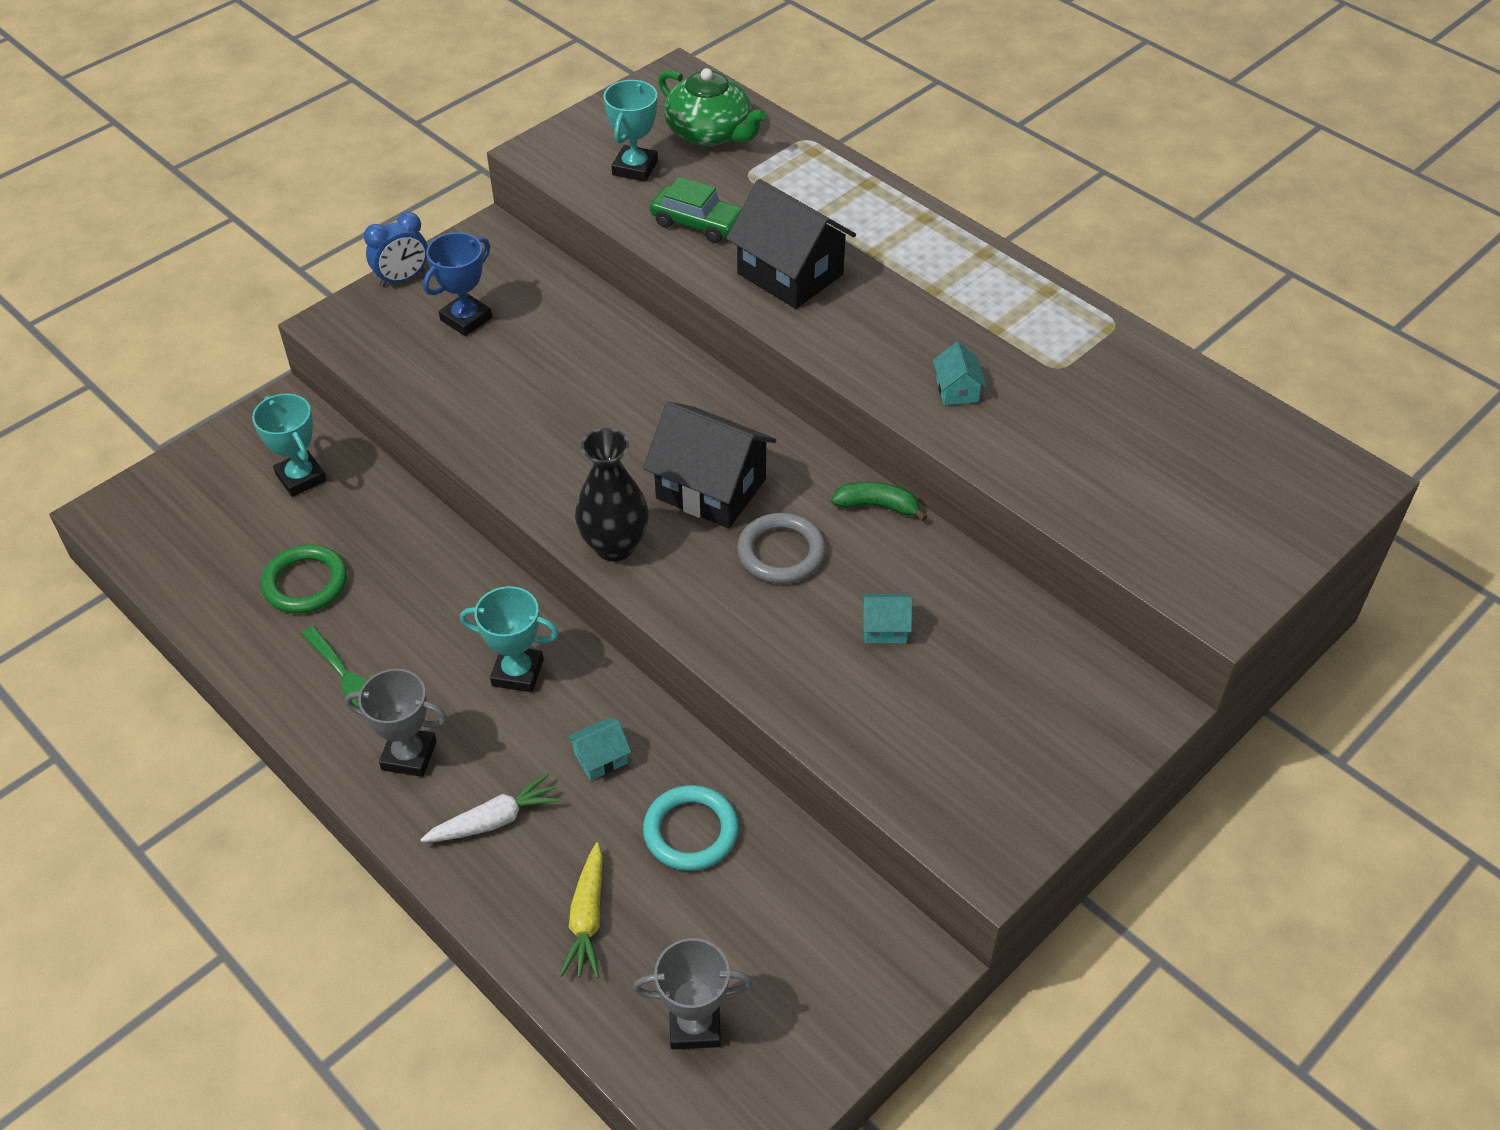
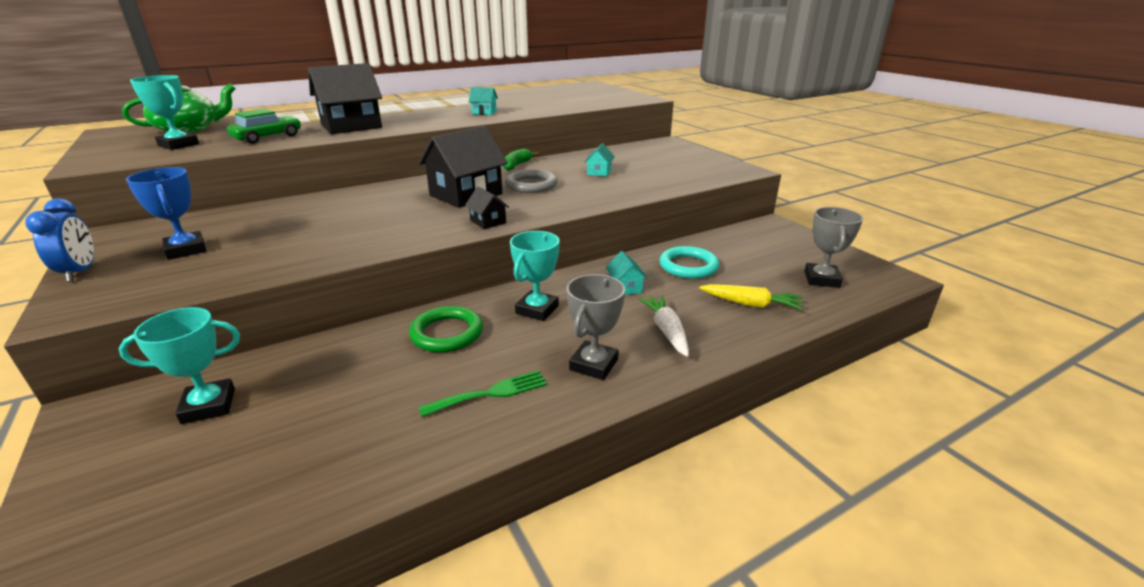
camera: 75 degrees left, 20 degrees down
(305, 583) = (356, 412): green ring -> green ring (447, 333)
(615, 546) = (488, 222): black vase -> black house

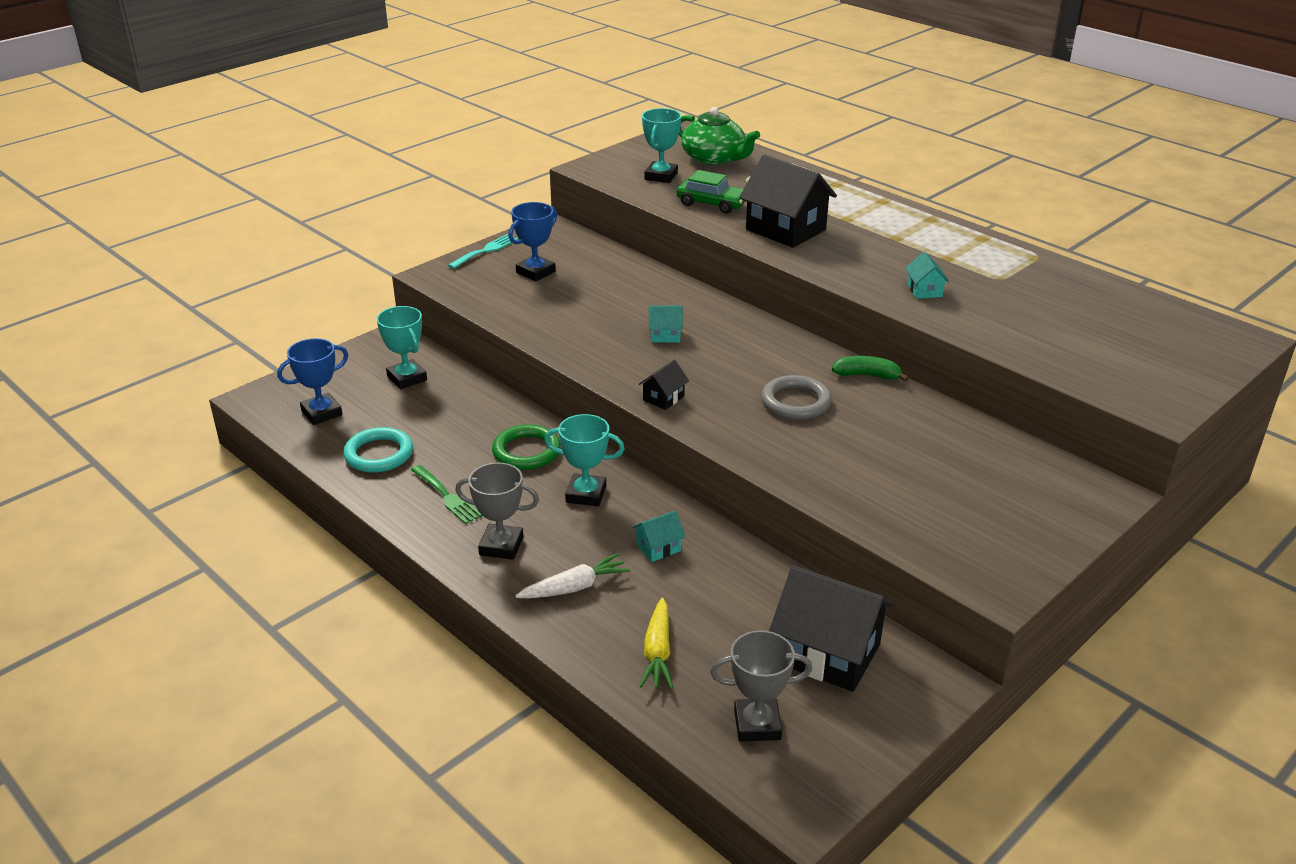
camera: 75 degrees right, 5 degrees up
(80, 272) = (486, 250): blue clock -> turquoise fork
(194, 505) = (322, 413): none -> blue trophy
(466, 195) = (735, 365): black house -> black house (828, 653)
(599, 172) = (885, 446): turquoise house -> turquoise house (665, 335)
(688, 266) = (738, 595): turquoise ring -> turquoise ring (379, 454)

